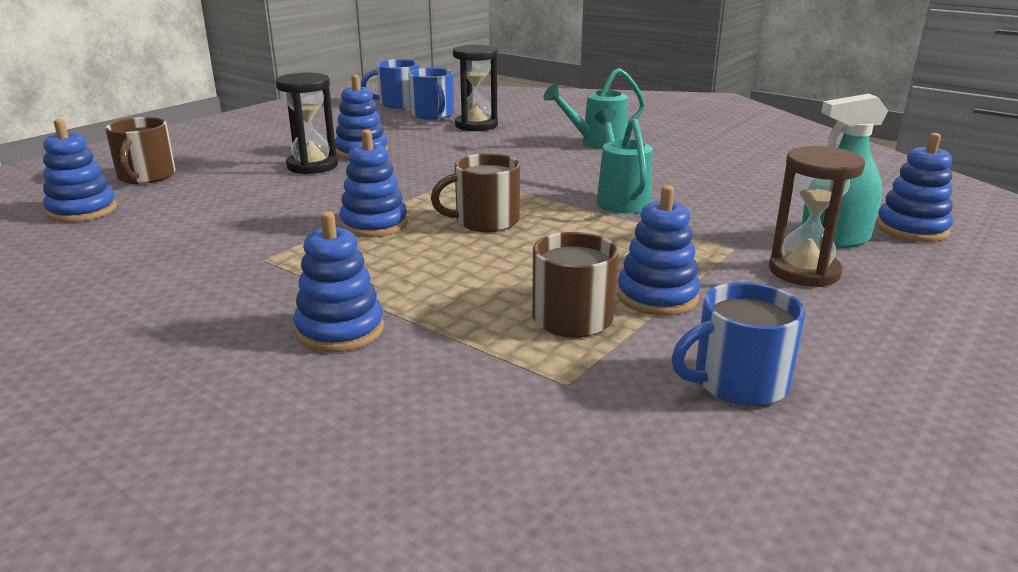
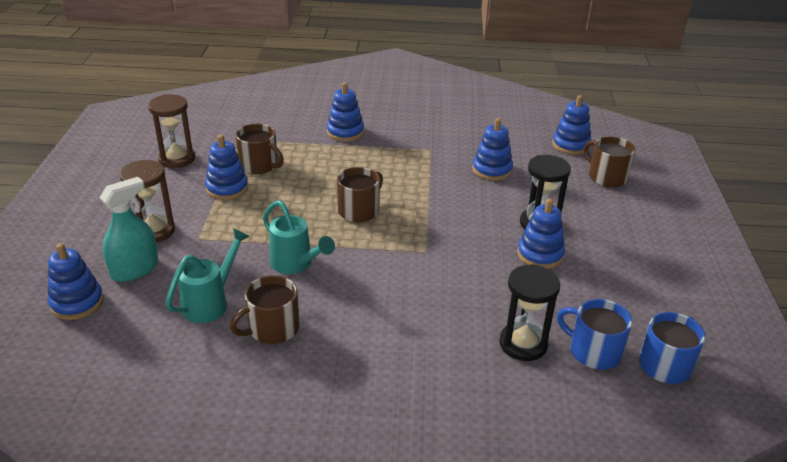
camera: 145 degrees right, 10 degrees up
(374, 225) = (415, 186): blue stacking toy -> blue stacking toy (492, 170)
(596, 143) = (378, 352): turquoise watering can -> turquoise watering can (211, 302)
(682, 170) = (272, 329): none -> brown mug
(738, 382) = (177, 159): blue mug -> brown hourglass

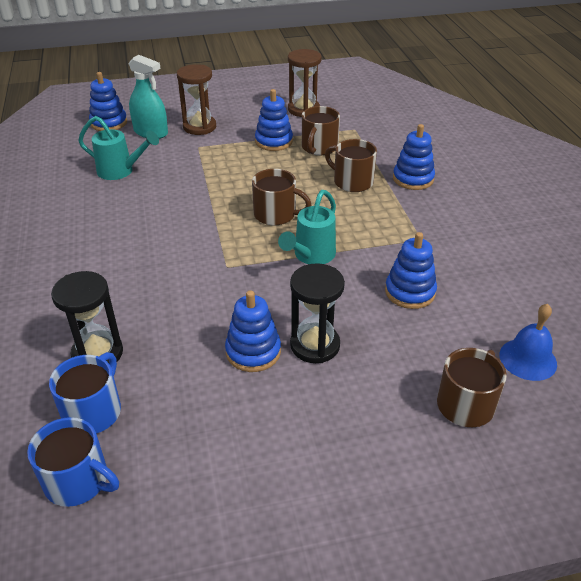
camera: 75 degrees right, 5 degrees up
(272, 329) = (95, 205): brown mug -> brown mug (352, 182)
(296, 264) = (180, 198): turquoise watering can -> turquoise watering can (311, 256)
(570, 145) = (528, 359): blue stacking toy -> blue bell

